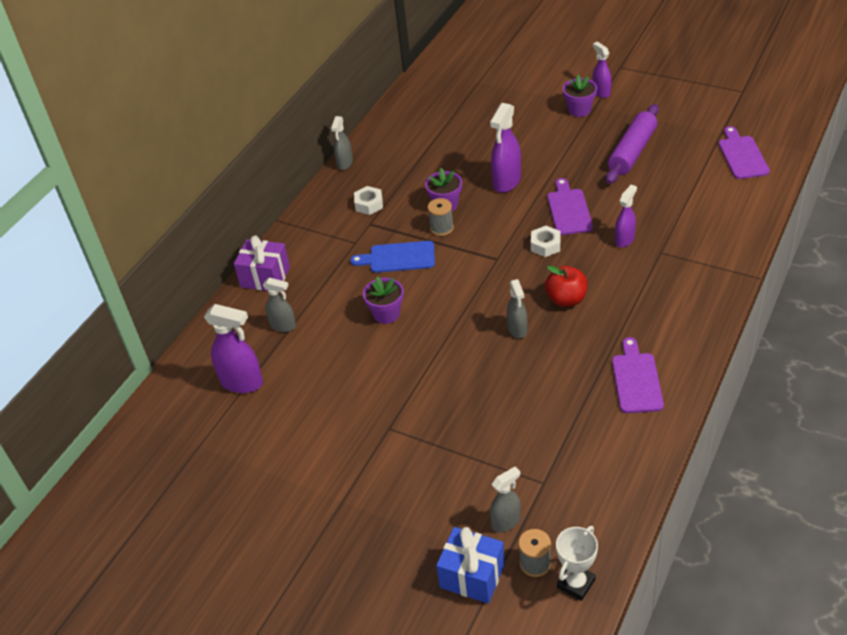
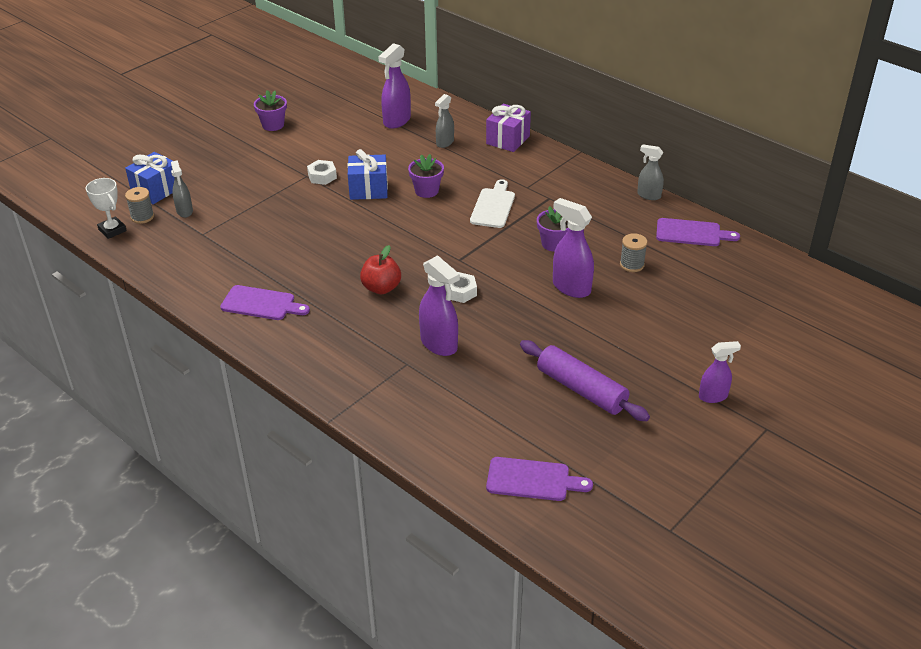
camera: 100 degrees right, 5 degrees down
(369, 204) = (577, 201): white nut -> white nut (322, 176)
(398, 258) = (493, 206): blue cutting board -> white cutting board
(399, 362) = (368, 189): none -> blue gift
(441, 228) = (520, 236): grey spool -> grey spool (632, 265)
(517, 329) = (363, 253): grey spray bottle -> none
(568, 210) = (505, 318): purple cutting board -> purple cutting board (691, 233)
(579, 110) = (681, 369): purple flower pot -> purple flower pot (273, 125)
(624, 239) = (439, 344): purple spray bottle -> purple spray bottle, size x1.59

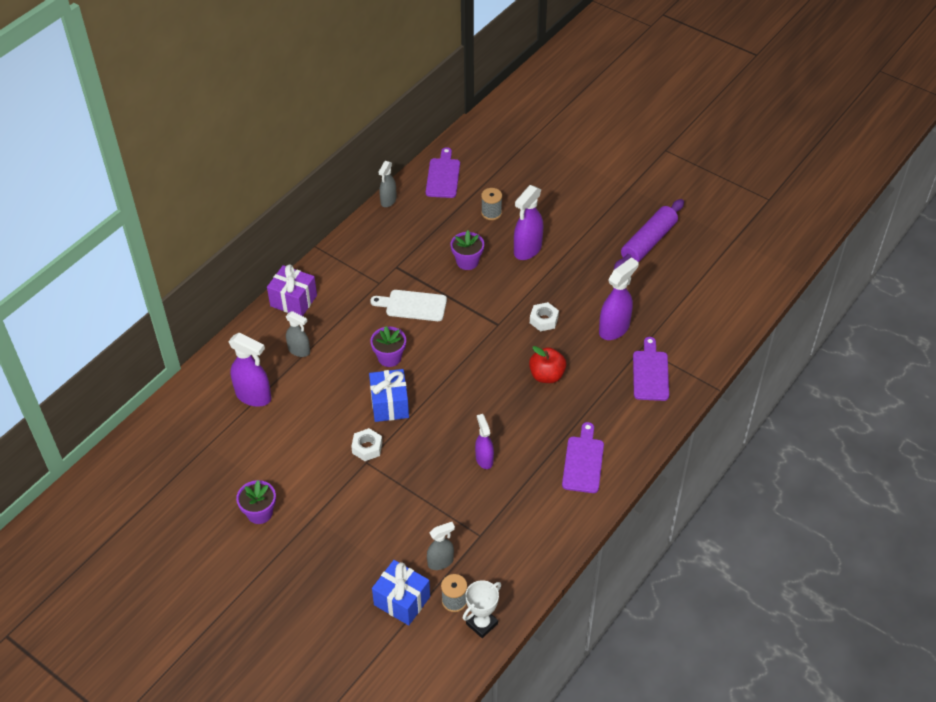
camera: 95 degrees left, 10 degrees up
(532, 480) = (745, 266): purple cutting board -> purple cutting board (650, 373)
(713, 396) = (639, 173): purple spray bottle -> purple spray bottle (484, 459)

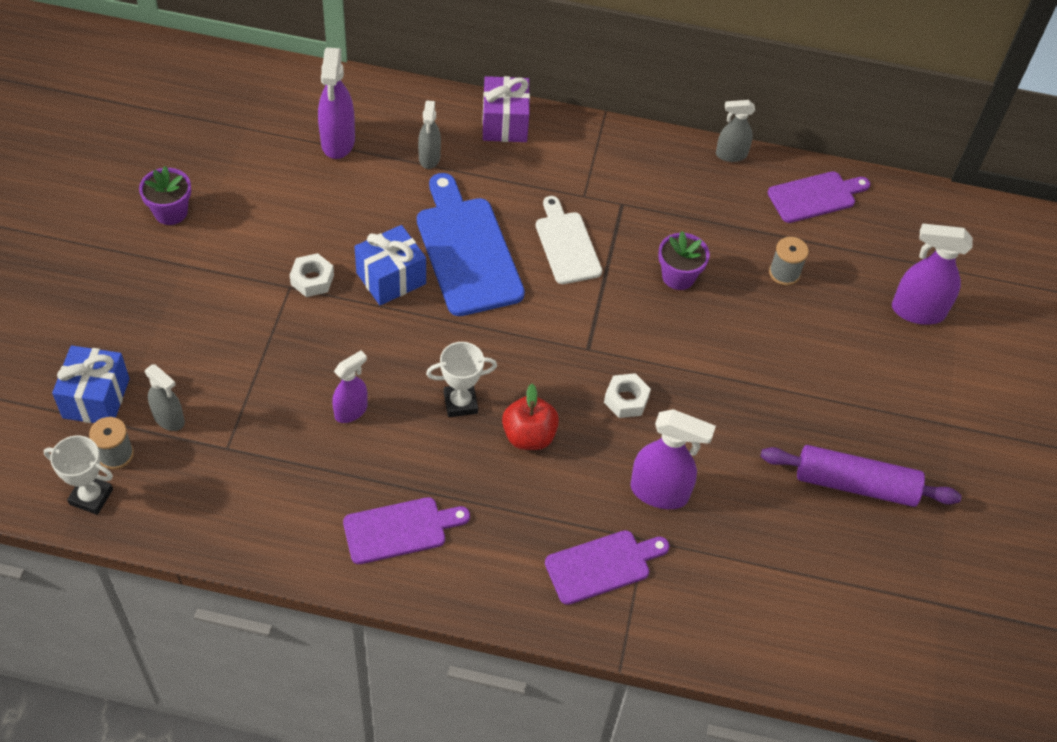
camera: 60 degrees right, 5 degrees up
(389, 357) = (467, 251): purple flower pot -> blue cutting board
(506, 401) = (460, 403): none -> white trophy
(527, 250) = (743, 337): purple spray bottle -> purple spray bottle (917, 311)

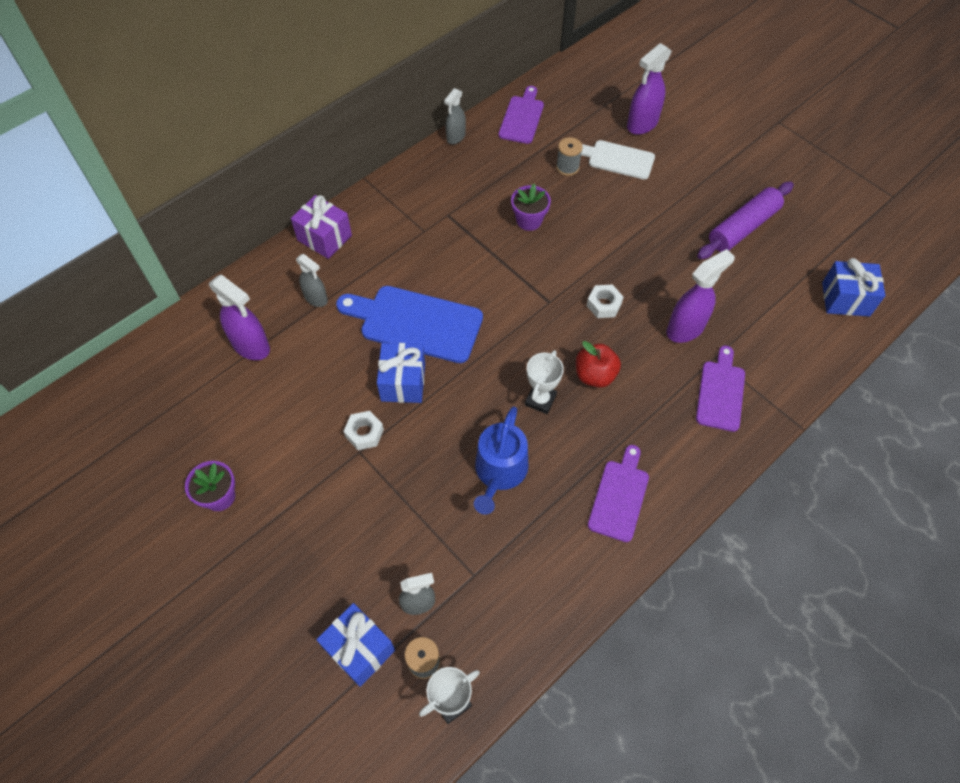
camera: 50 degrees left, 5 degrees up
(351, 411) = (499, 472): purple spray bottle -> blue watering can
(566, 245) = (456, 264): white cutting board -> white cutting board (618, 159)
(844, 641) = (845, 299): none -> blue gift

